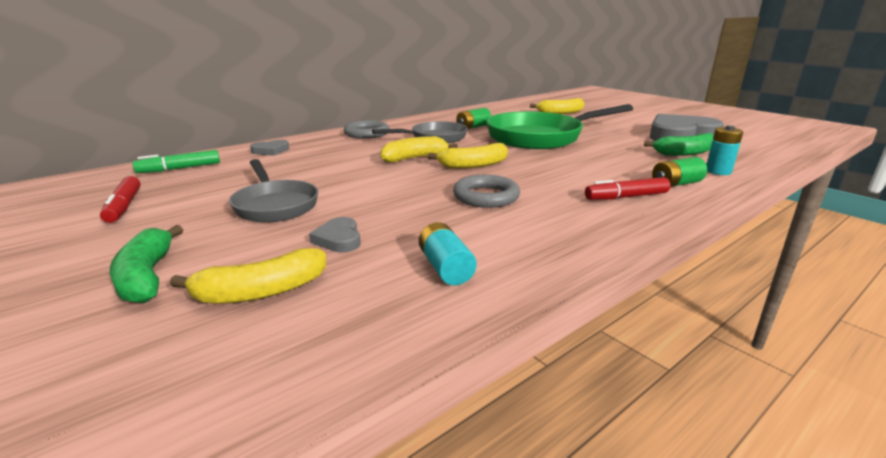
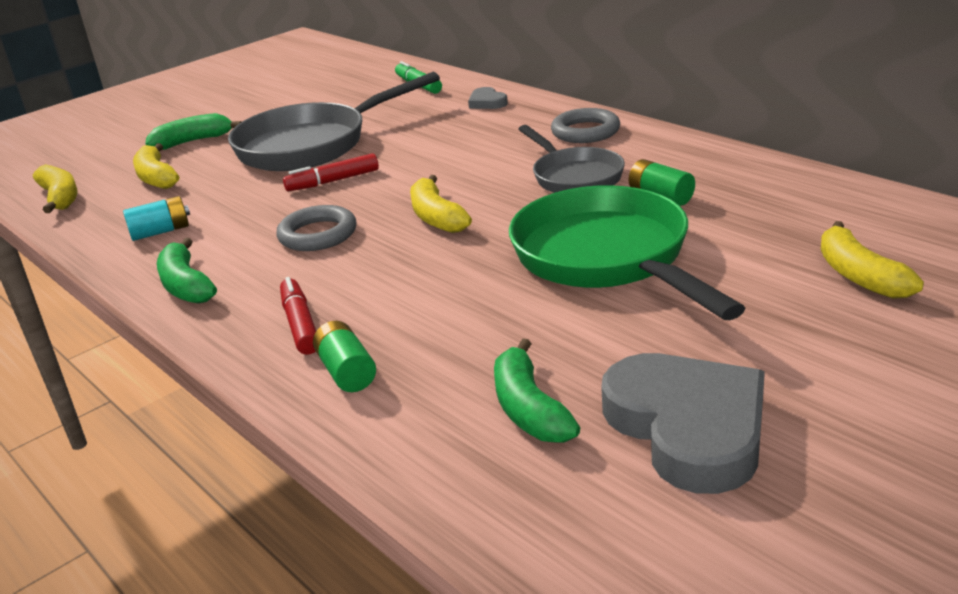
camera: 90 degrees right, 5 degrees up
(123, 206) = (320, 97): red marker -> red marker (333, 181)
(275, 205) = (312, 145): grey pan -> grey pan, size x1.68
(339, 239) = (230, 184): grey heart -> none
(414, 158) = (465, 178): yellow banana -> yellow banana (60, 198)
(571, 242) = (186, 285): none -> green banana
(718, 171) = (410, 428): turquoise battery -> none

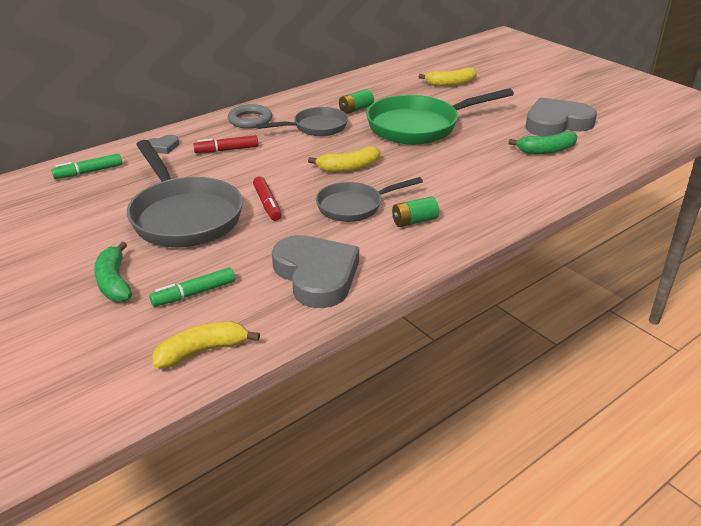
camera: 90 degrees left, 5 degrees up
(156, 177) = (194, 293): yellow banana -> green marker
(161, 232) = (316, 275): turquoise battery -> grey heart
(186, 285) = (410, 252): green banana -> none
(300, 324) = (469, 207): red marker -> red marker (226, 150)
(318, 234) = (354, 206): grey ring -> grey pan
(347, 372) = (517, 192): green battery -> green battery (414, 221)

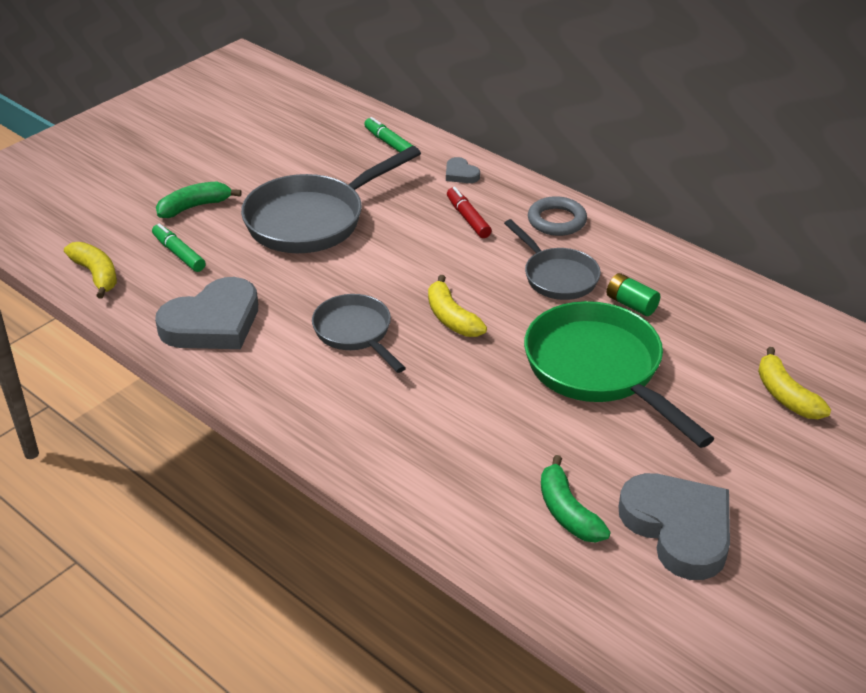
camera: 80 degrees right, 5 degrees up
(267, 204) = (347, 269): red marker -> none
(414, 221) = (330, 384): green battery -> none

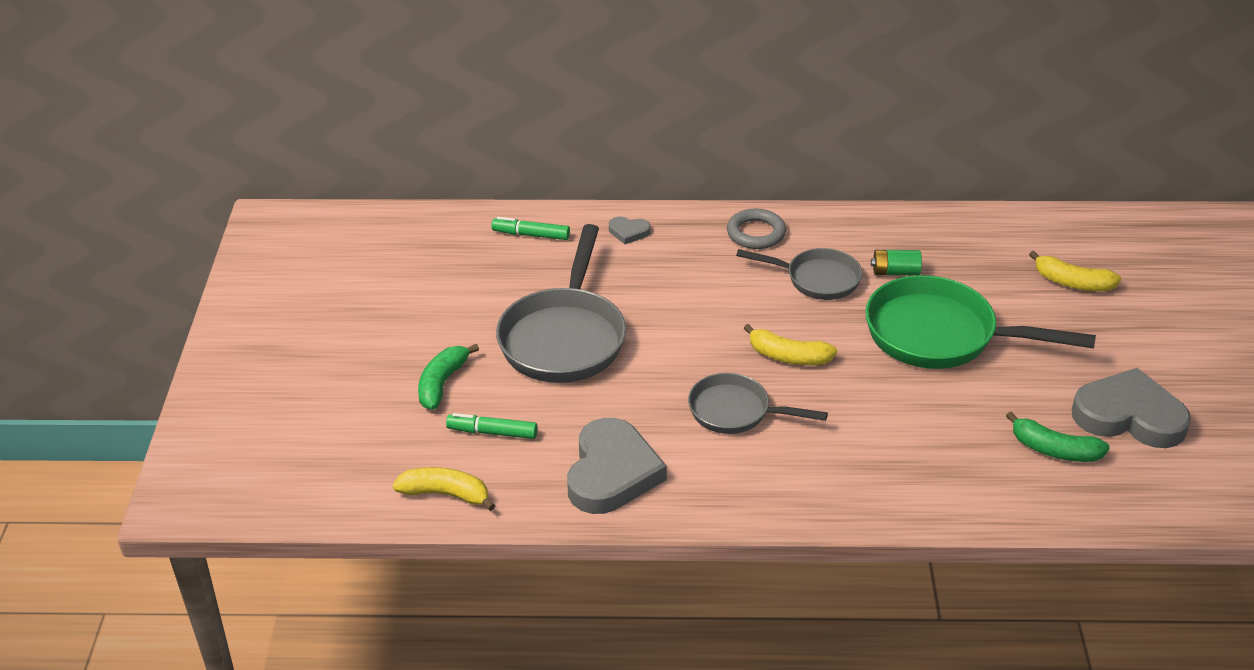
camera: 40 degrees left, 0 degrees up
(468, 218) = (687, 267): red marker -> none

